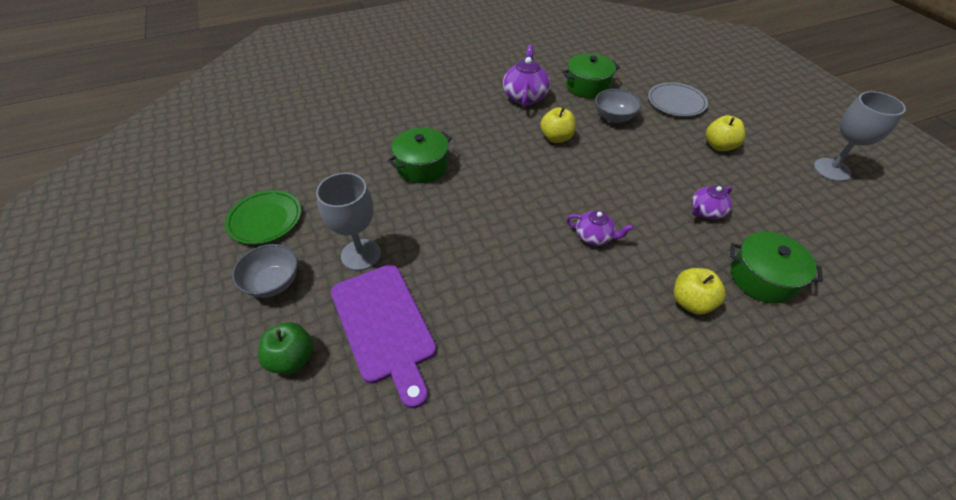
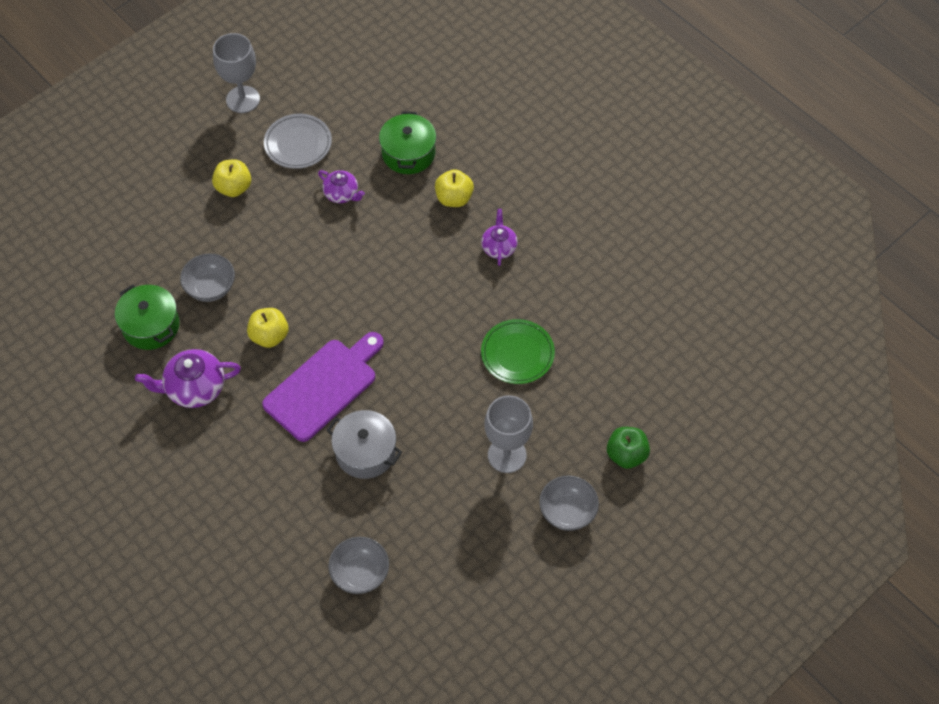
camera: 110 degrees left, 10 degrees up
(265, 220) = (500, 566): green plate -> green plate (517, 354)
(326, 142) = (360, 573): none -> grey bowl
(384, 326) = (569, 403): purple cutting board -> purple cutting board (323, 387)
(422, 166) = (365, 452): green pot -> grey pot
(594, 237) = (408, 274): purple teapot -> purple teapot (499, 247)
(676, 102) = (160, 231): grey plate -> grey plate (298, 144)

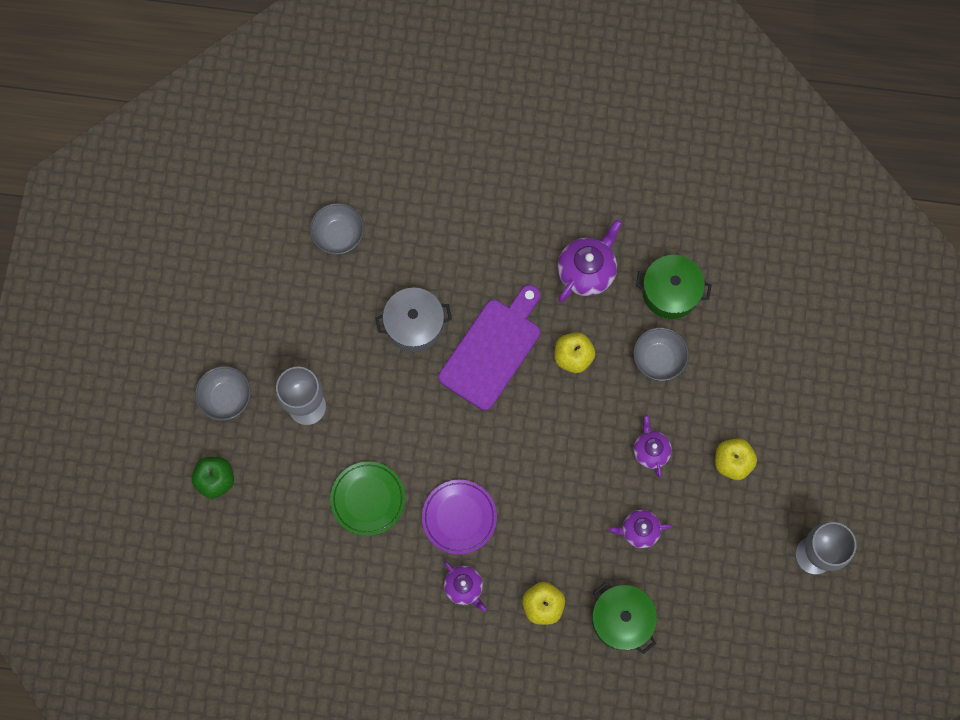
camera: 140 degrees right, 15 degrees up
(281, 235) = (650, 450): none -> purple teapot
(298, 144) = (723, 549): grey plate -> none
(323, 387) = (492, 350): purple cutting board -> purple cutting board turned 150 degrees counterclockwise
(460, 293) = (459, 517): none -> purple plate

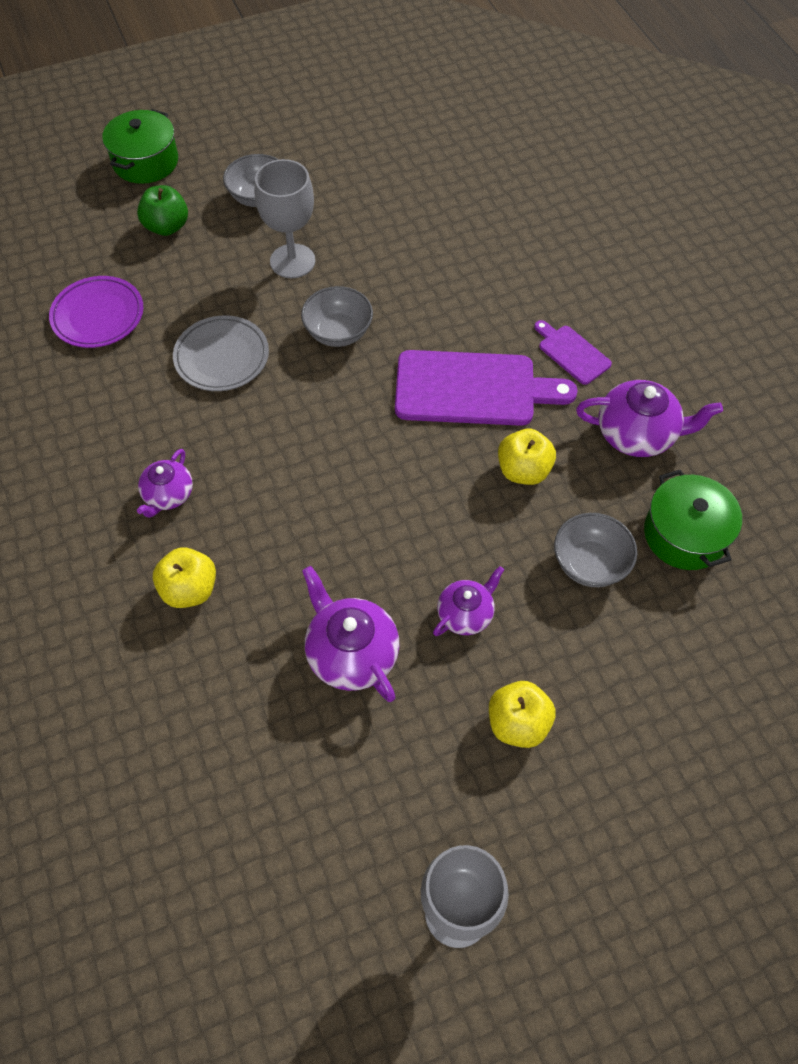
camera: 60 degrees right, 15 degrees down
(338, 235) = (494, 204): grey bowl -> grey bowl (338, 332)
(368, 499) = (222, 357): green plate -> grey plate
(414, 324) = (448, 307): grey pot -> none
(459, 517) = (251, 450): purple plate -> purple plate (98, 316)
(501, 269) = (572, 353): none -> purple cutting board
(622, 619) = (219, 692): green pot -> green pot (145, 162)
(639, 530) = (351, 653): purple teapot -> purple teapot, size x1.60

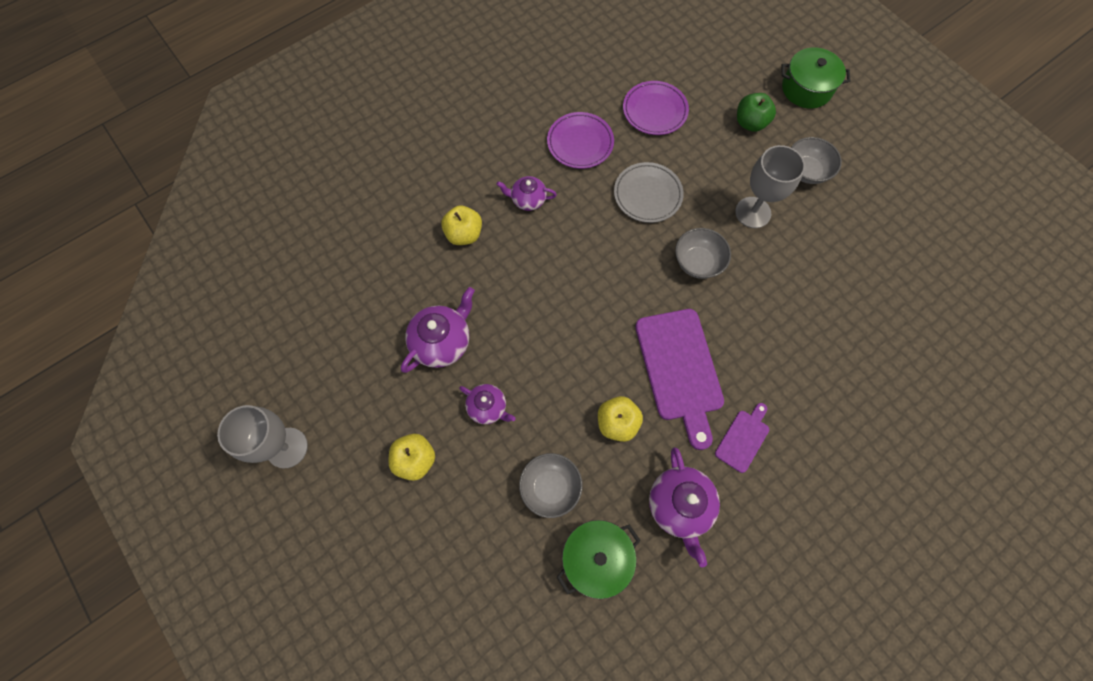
camera: 75 degrees right, 10 degrees up
(106, 411) = (580, 143): none -> purple plate

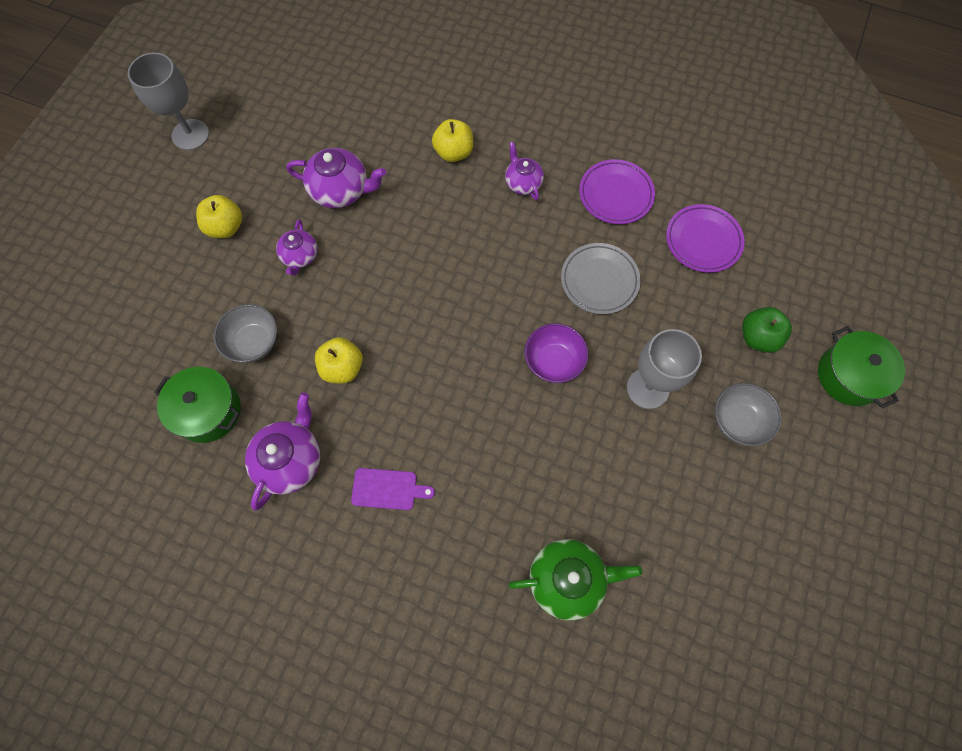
camera: 60 degrees right, 0 degrees up
(679, 369) = (427, 397): purple cutting board -> none
(679, 505) = (290, 460): purple teapot -> purple teapot turned 150 degrees clockwise
(697, 262) = (553, 361): grey bowl -> purple bowl
(872, 345) = (567, 579): none -> green teapot

